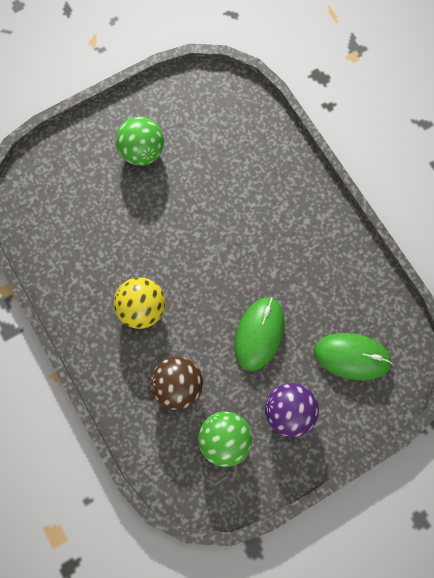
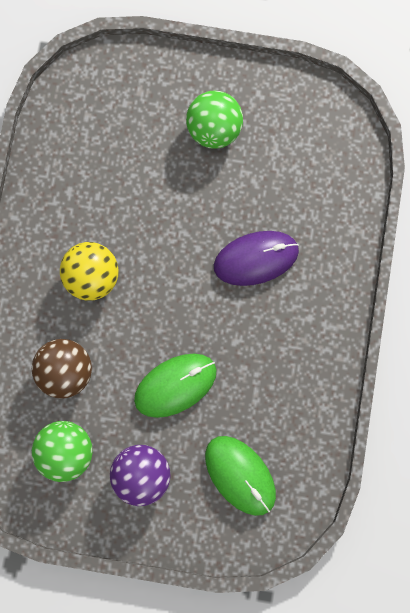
camera: 40 degrees right, 5 degrees up
(240, 211) = (256, 258): none -> purple mouse

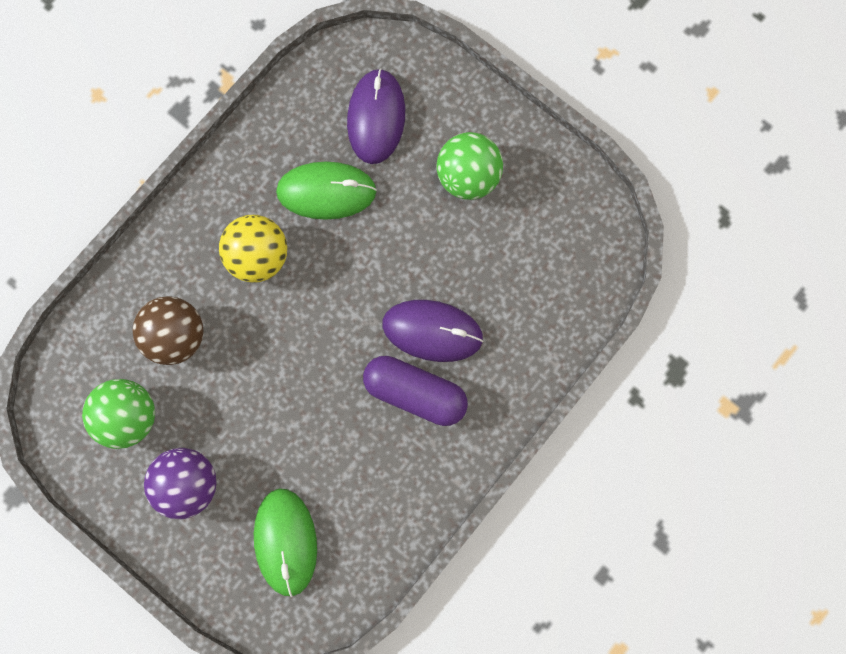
camera: 30 degrees right, 0 degrees up
(118, 123) = (376, 118): none -> purple mouse
(175, 385) = (275, 412): green mouse -> green mouse (326, 191)
(270, 311) = (415, 393): none -> purple capsule

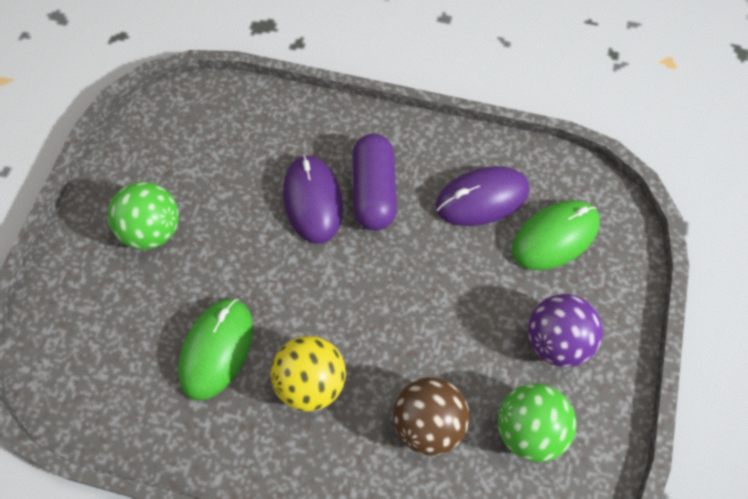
camera: 115 degrees left, 15 degrees down
(326, 191) = (216, 349): green mouse -> green mouse turned 45 degrees clockwise
(376, 118) = (119, 337): purple mouse -> purple mouse (482, 198)

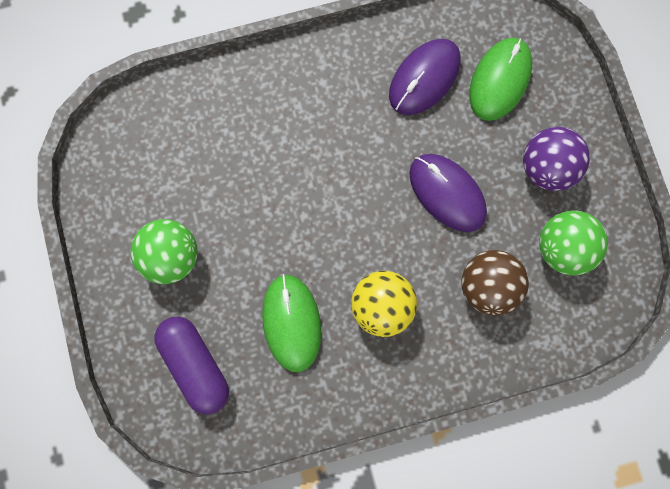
camera: 30 degrees left, 15 degrees up
(312, 200) = (288, 156): purple mouse -> purple mouse (447, 193)
(374, 191) = (333, 120): purple capsule -> purple capsule (196, 364)

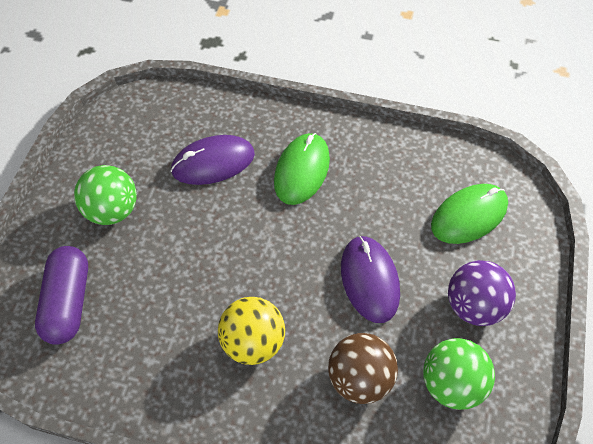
camera: 30 degrees right, 20 degrees down
(291, 323) = (168, 312): green mouse -> green mouse (301, 170)
(424, 78) = (403, 183): purple mouse -> purple mouse (213, 162)

